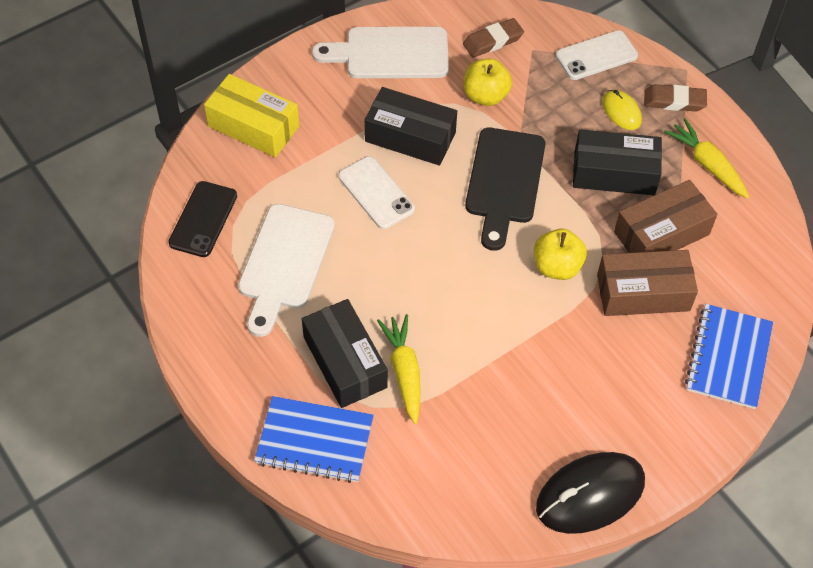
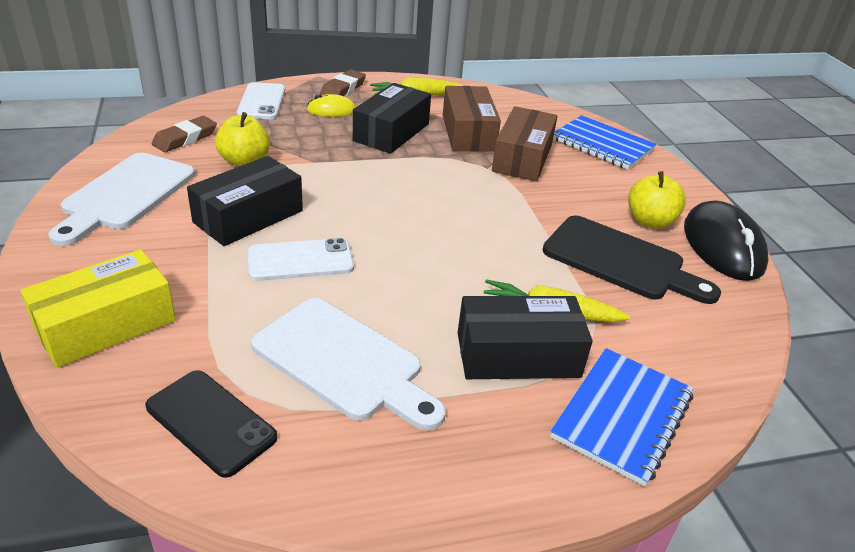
camera: 70 degrees left, 20 degrees down
(493, 41) = (185, 138): brown eraser -> brown eraser turned 45 degrees clockwise
(504, 182) = (354, 183): black cutting board -> black cutting board (620, 261)
(557, 267) = (471, 187): yellow apple -> yellow apple (650, 221)

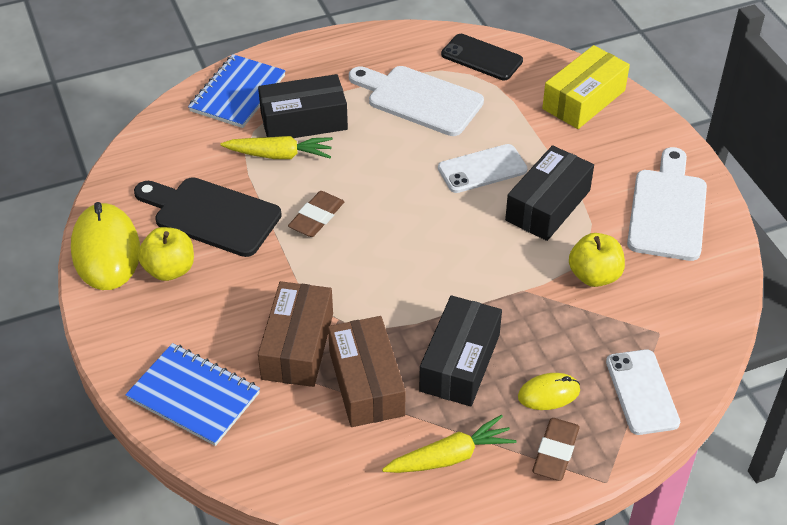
camera: 175 degrees right, 10 degrees up
(185, 138) = (677, 299): brown eraser -> brown eraser (316, 217)
(723, 246) = (106, 250): black mouse -> yellow mouse

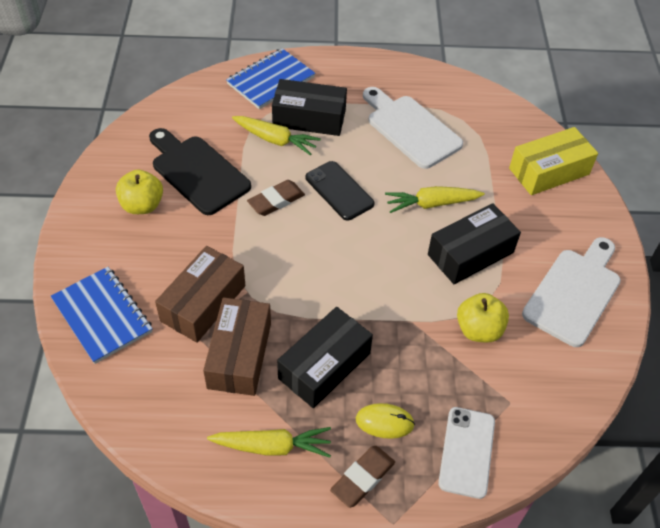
camera: 20 degrees right, 5 degrees up
(106, 250) = (105, 174): yellow mouse -> none
(481, 58) = (480, 109): black phone -> black phone (339, 191)
(482, 169) = (431, 204): white phone -> yellow carrot

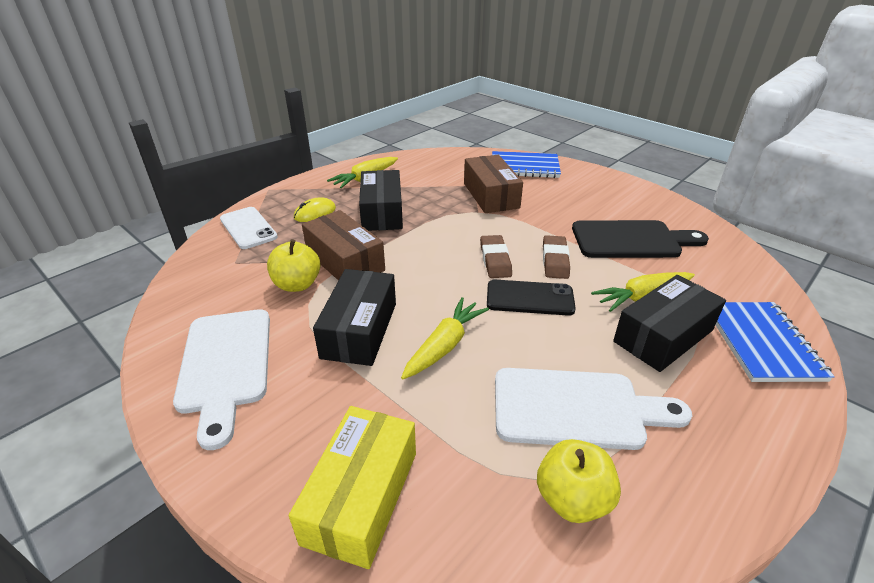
camera: 135 degrees right, 15 degrees down
(142, 205) = (613, 206): yellow apple -> yellow apple (572, 499)
(239, 355) = (434, 191): brown box -> brown box (345, 261)
(362, 478) = (303, 192): brown eraser -> brown eraser (495, 260)

